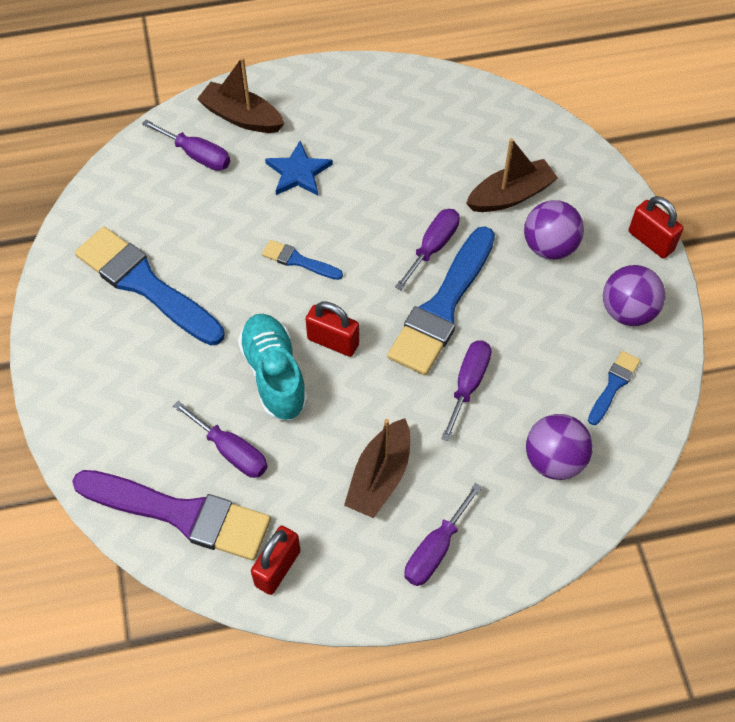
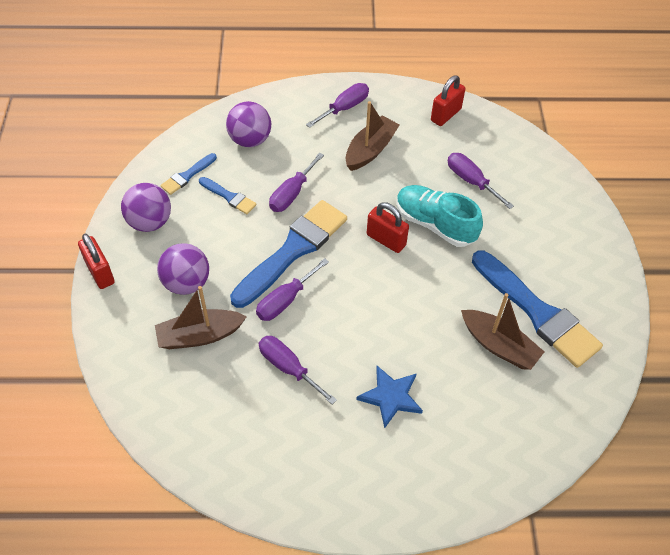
camera: 170 degrees left, 5 degrees down
(181, 514) = (507, 151): purple brush -> none
(197, 155) = (489, 436): purple screwdriver -> purple screwdriver (288, 368)
(241, 117) = (441, 475): brown boat -> brown boat (499, 346)
(274, 375) = (435, 224): turquoise shoe -> turquoise shoe turned 135 degrees clockwise
(298, 261) = (403, 309): blue brush -> blue brush (229, 197)

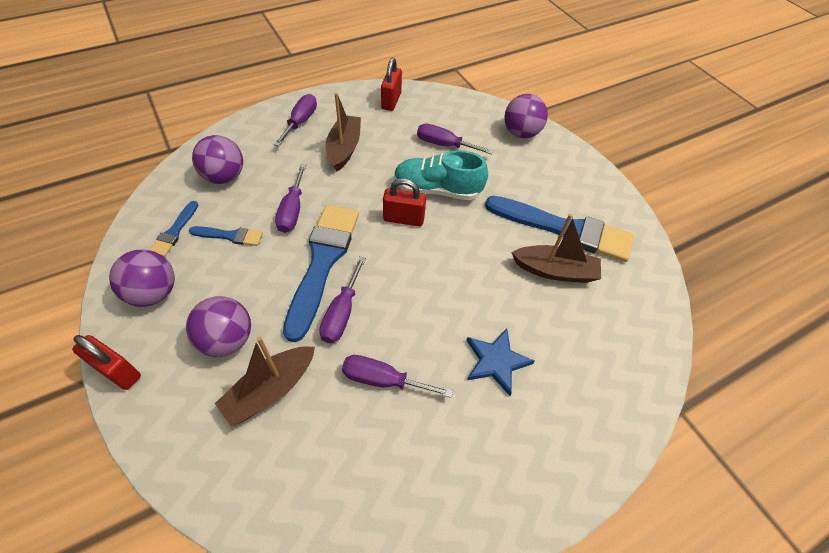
camera: 30 degrees left, 0 degrees up
(561, 197) = (521, 133): none -> purple ball

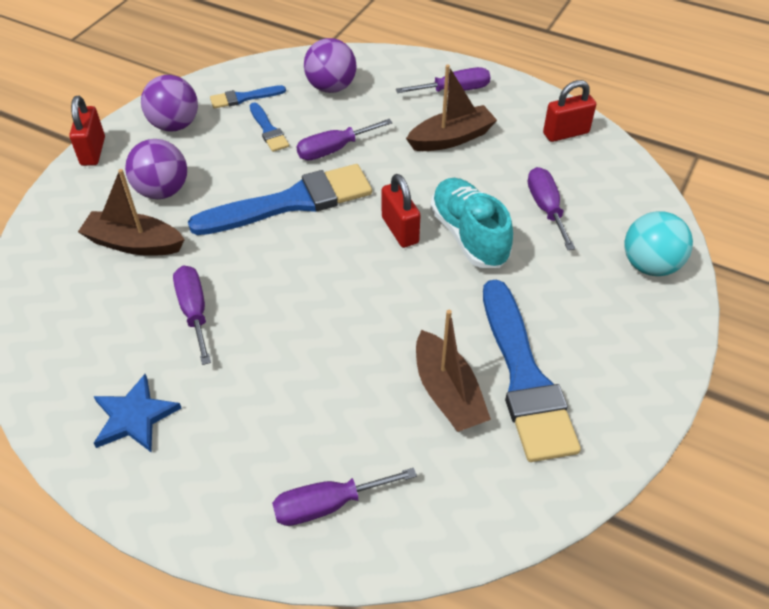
camera: 60 degrees right, 5 degrees down
(342, 313) = (245, 246): purple screwdriver -> purple screwdriver (328, 505)
(496, 361) = (278, 390): blue star -> blue star (134, 417)
(521, 133) = (650, 265): purple ball -> turquoise ball

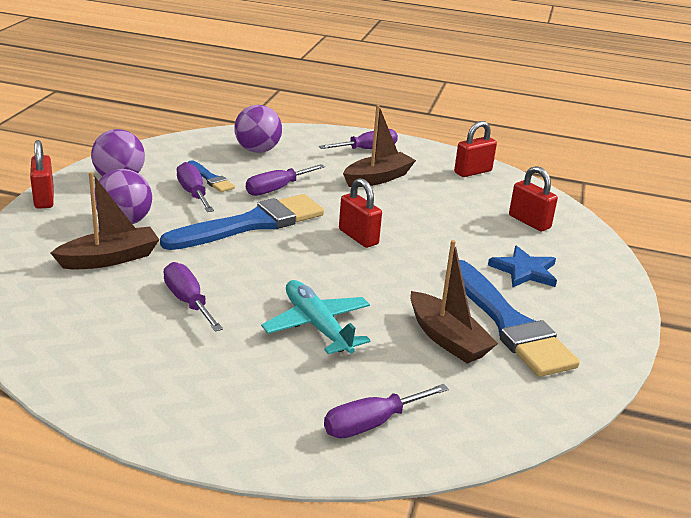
camera: 15 degrees left, 20 degrees down
(134, 243) = (110, 259): brown boat -> brown boat turned 150 degrees clockwise
(134, 417) = (156, 379): blue star -> blue star (524, 271)
(244, 98) = (179, 159): blue brush -> none
(315, 360) = (317, 326): none -> turquoise plane
(469, 236) = (420, 237): turquoise shoe -> none
(546, 208) = (477, 217): purple screwdriver -> purple screwdriver (193, 193)
(605, 219) = (529, 222): none -> red padlock
(650, 265) = (578, 247): turquoise ball -> none

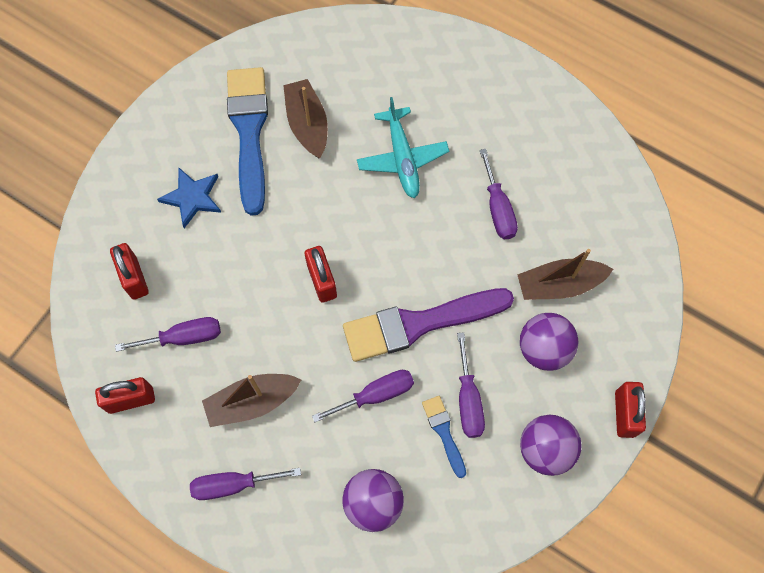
camera: 160 degrees left, 40 degrees up
(252, 224) = (419, 324): blue brush -> purple brush
(372, 424) = (397, 56): purple screwdriver -> purple screwdriver (183, 337)

